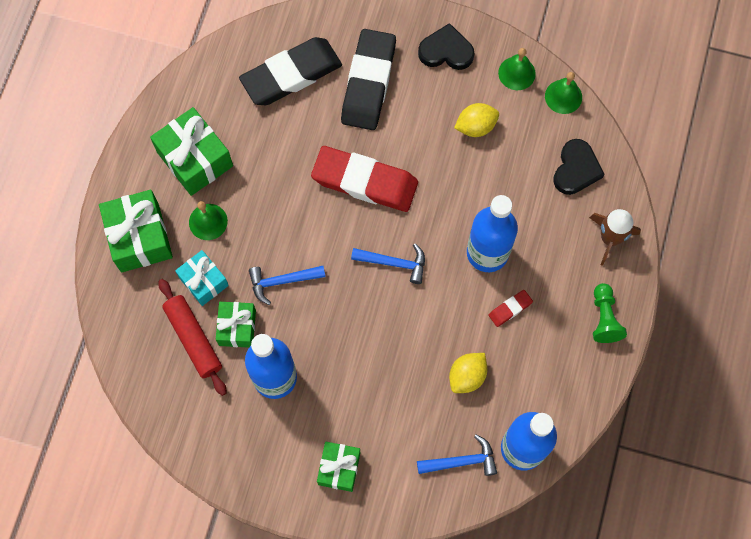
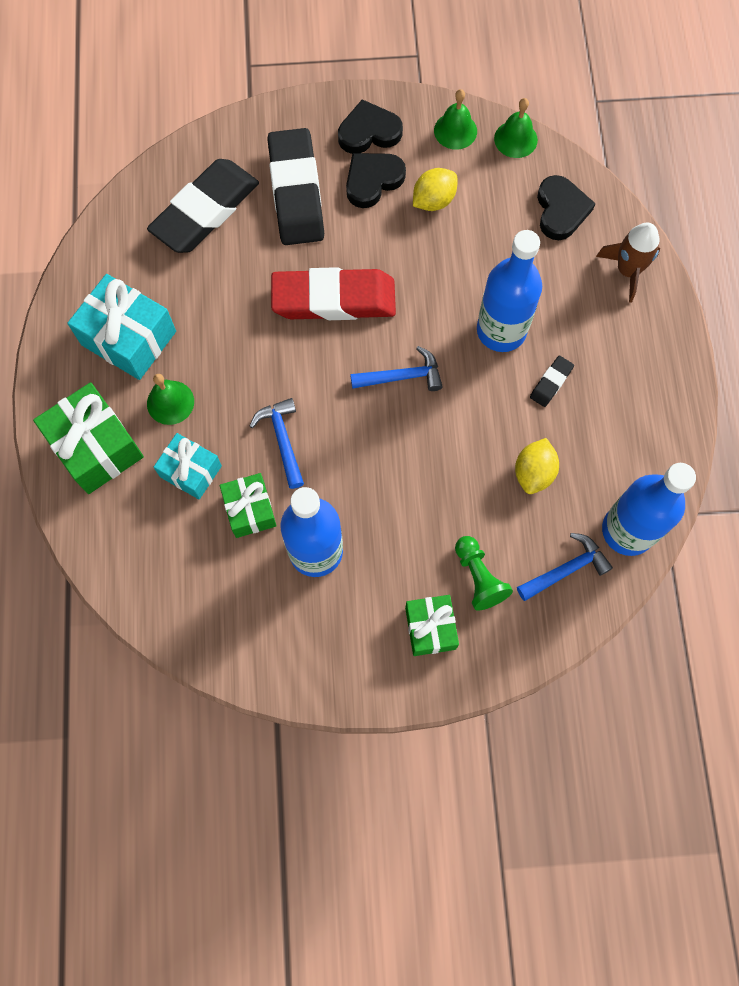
camera: 20 degrees left, 0 degrees up
(193, 339) = (203, 541): red rolling pin -> none
(195, 159) = (129, 338): green gift -> turquoise gift
(282, 281) = (282, 440): blue hammer -> blue hammer turned 105 degrees clockwise
(433, 93) = (372, 180): none -> black heart
(510, 309) = (551, 383): red eraser -> black eraser
(604, 318) = (657, 357): green pawn -> green pawn (478, 577)

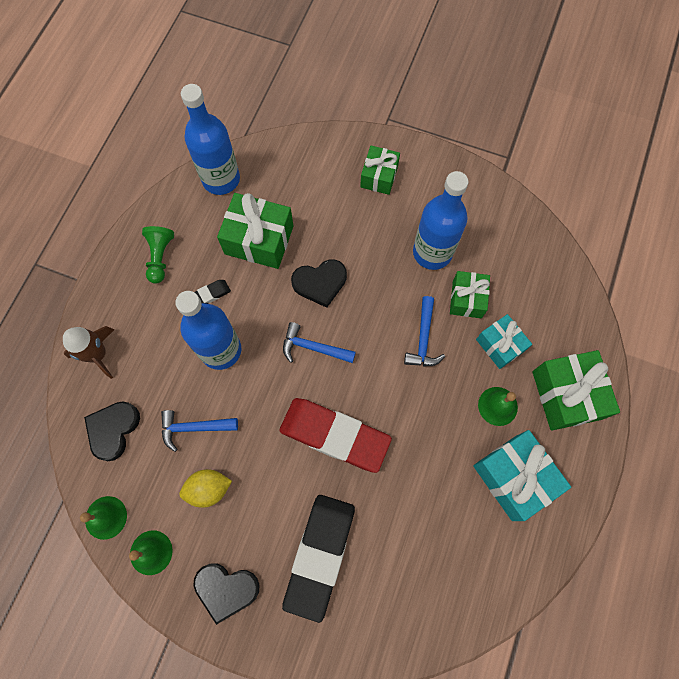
camera: 155 degrees left, 0 degrees up
(205, 211) = (407, 574): black eraser -> none
(372, 180) = (249, 534): black heart -> black heart (320, 283)
(478, 577) = (332, 192): green pawn -> green pawn (160, 257)
(533, 473) = (259, 240): yellow lemon -> green gift
(566, 569) = (274, 174): blue hammer -> blue hammer (194, 428)

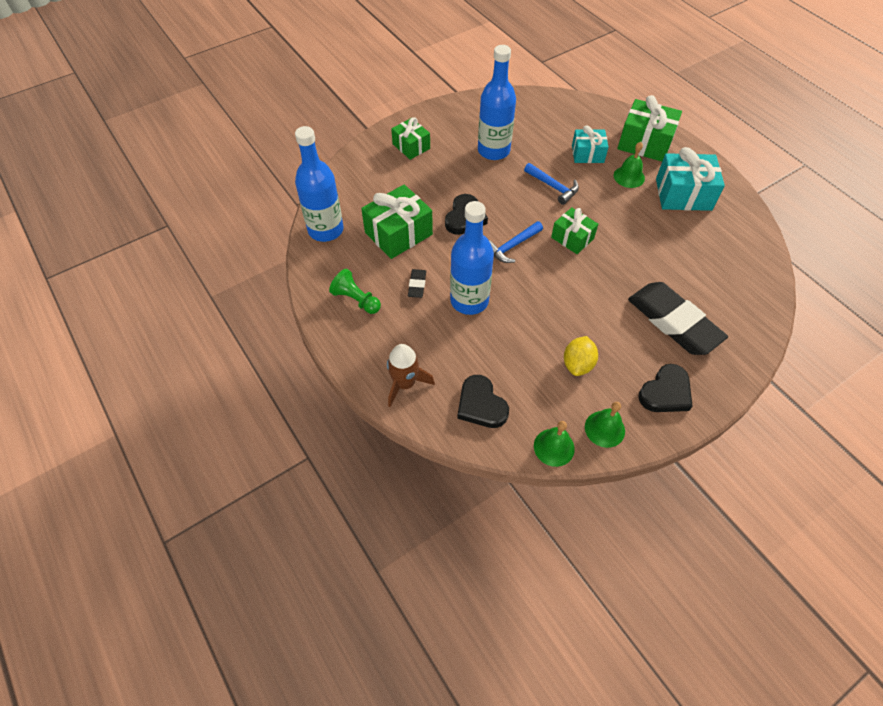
camera: 55 degrees left, 15 degrees down
(194, 428) = (520, 349): blue hammer -> none
(334, 435) = (589, 268): red eraser -> none
(467, 299) = (542, 152): green gift -> green gift (572, 238)

